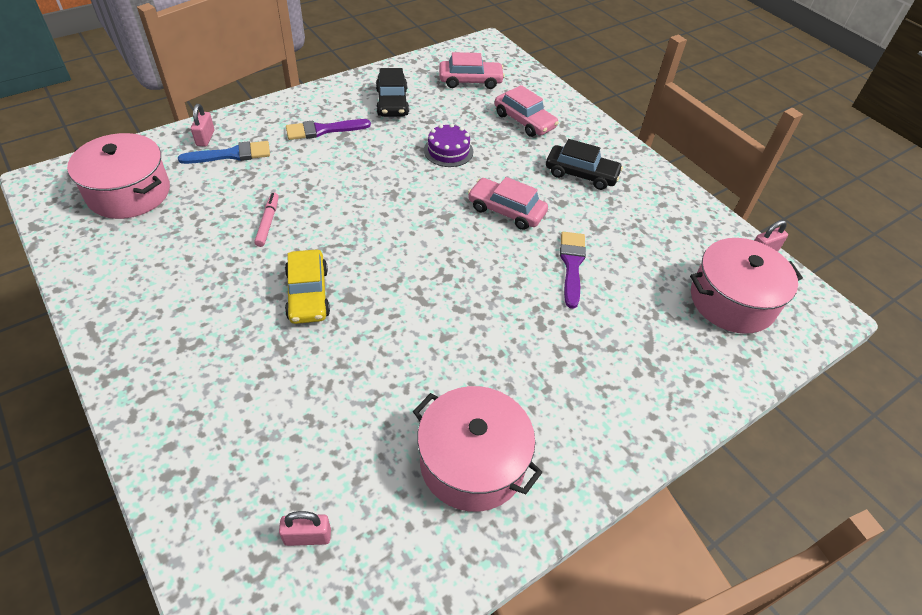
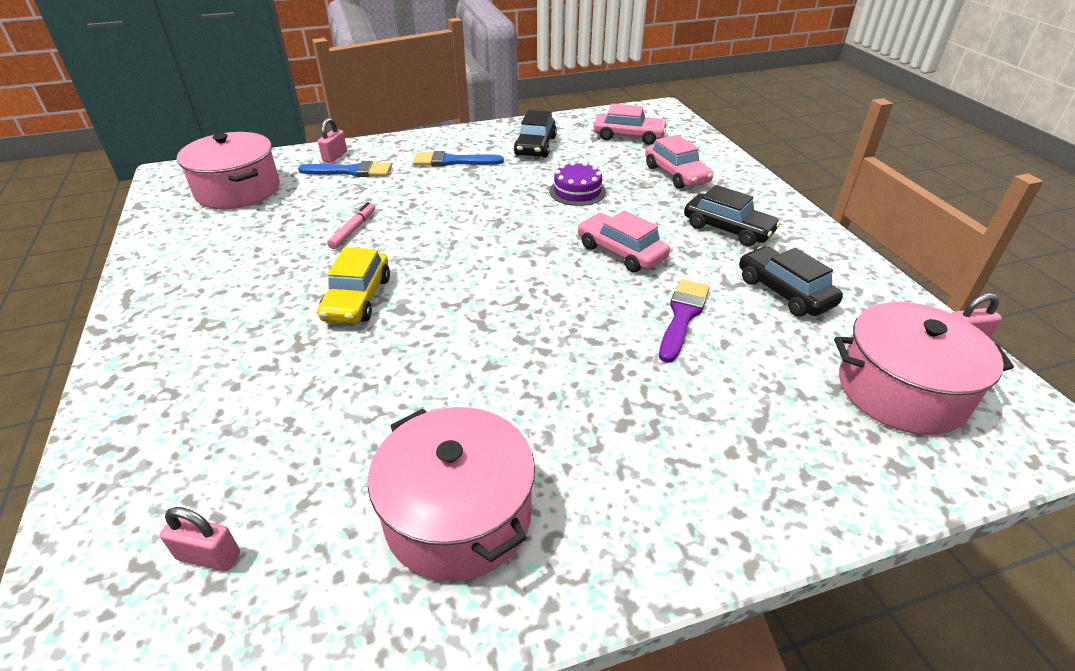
camera: 20 degrees right, 10 degrees down
(323, 130) = (452, 161): purple brush -> blue brush
(638, 229) = (784, 292): none -> black car

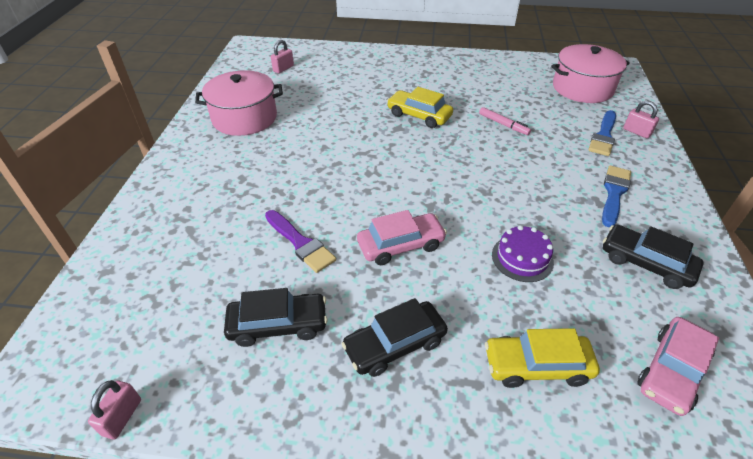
camera: 115 degrees right, 5 degrees up
(676, 174) = (537, 366): pink car -> yellow car
(901, 390) = (136, 320): pink pot -> none

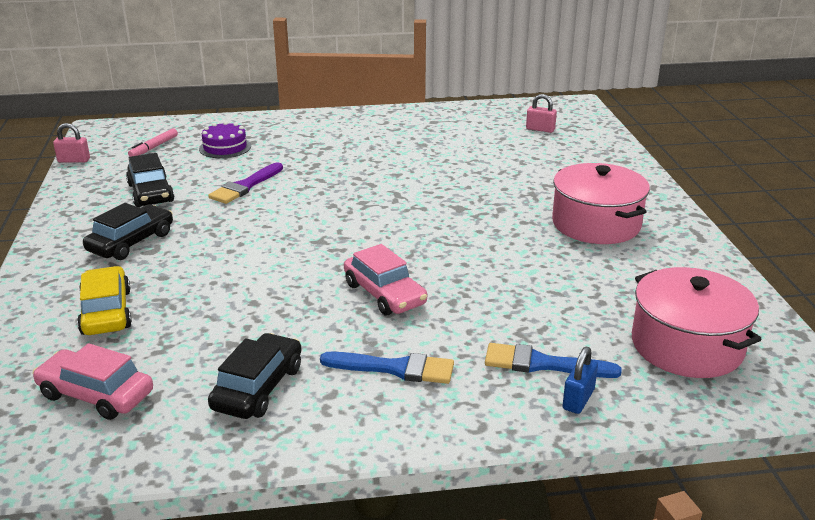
camera: 75 degrees right, 15 degrees down
(244, 118) = (425, 130): pink pot -> pink pot (596, 224)
(395, 344) = (131, 242): black car -> black car turned 75 degrees clockwise
(401, 245) = (253, 231): pink car -> pink car (384, 294)
(419, 115) = (496, 217): yellow car -> none
(503, 124) = (515, 276): pink marker -> pink marker (154, 147)
(522, 258) = (249, 300): purple cake -> purple cake (225, 147)
(636, 132) = (578, 399): pink padlock -> blue padlock

